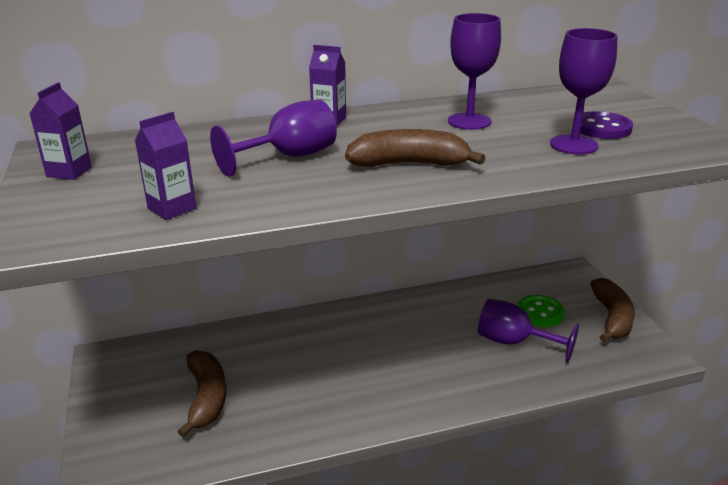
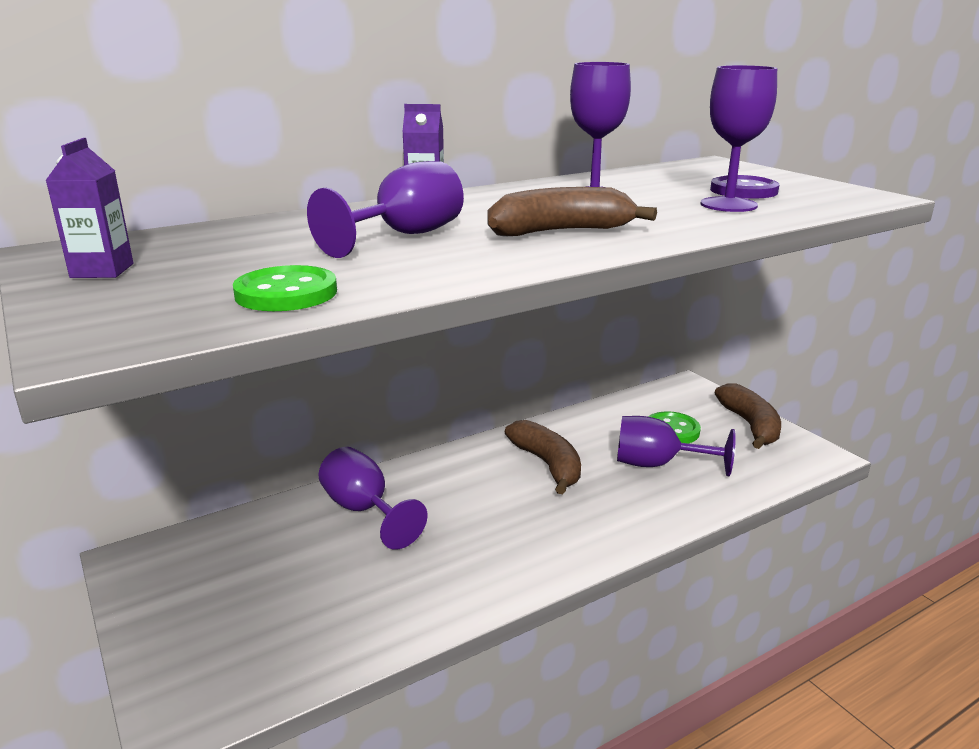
camera: 15 degrees left, 5 degrees down
(172, 208) = (286, 293): purple carton -> green button
(206, 398) = (302, 586): brown banana -> brown banana (547, 464)
(271, 345) = (364, 510): none -> purple goblet

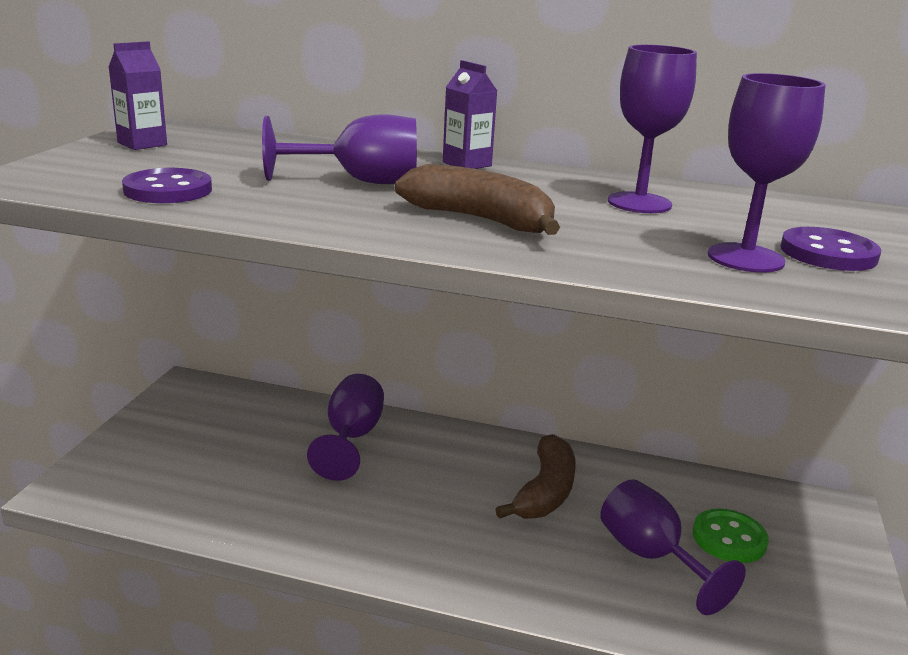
camera: 45 degrees right, 0 degrees up
(286, 293) = (168, 190): green button -> purple button
(750, 425) = (840, 590): brown banana -> none

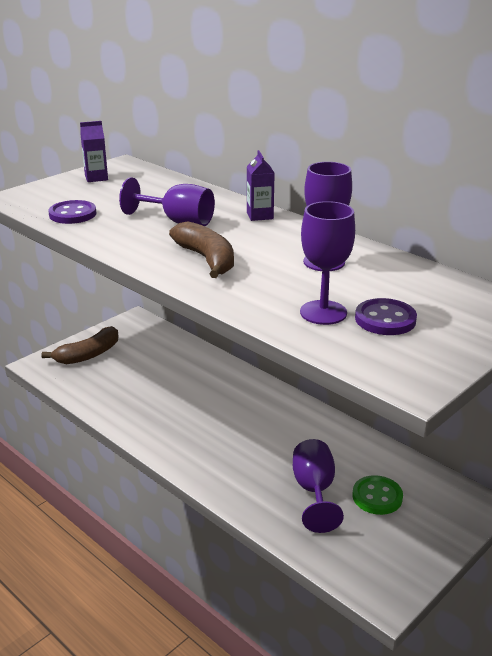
camera: 30 degrees right, 5 degrees up
(351, 438) = (200, 373): purple goblet -> none
(545, 492) = (286, 435): brown banana -> brown banana (88, 355)

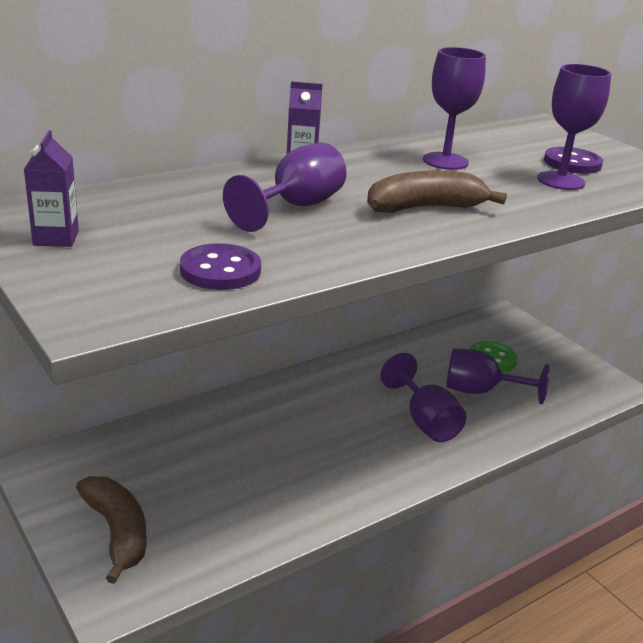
camera: 80 degrees left, 0 degrees up
(249, 460) = (425, 421): none -> purple goblet

